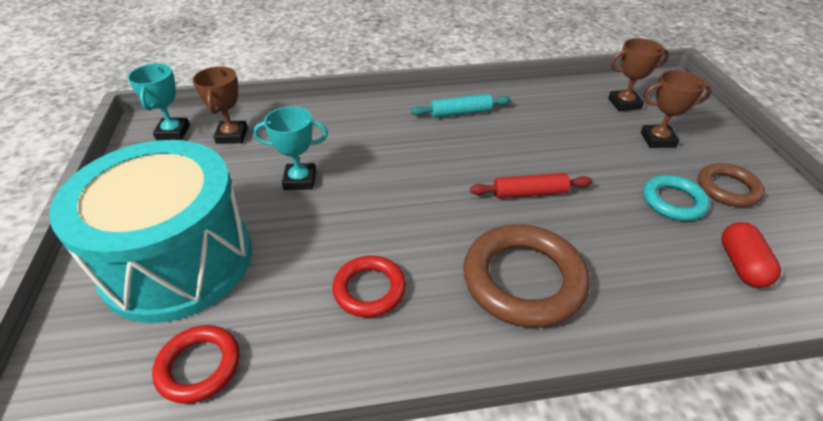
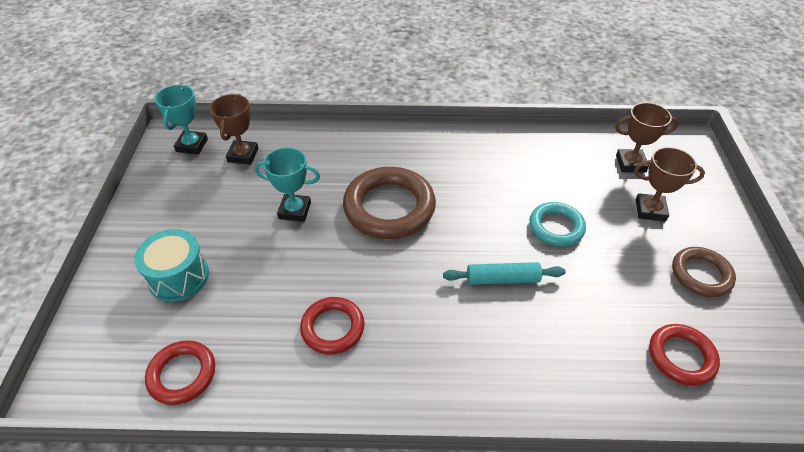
camera: 10 degrees right, 5 degrees up
(178, 261) = (178, 277): turquoise drum -> turquoise drum, size x0.48
(460, 112) = (461, 155): turquoise rolling pin -> turquoise rolling pin (502, 279)
(523, 280) = (470, 340): brown ring -> brown ring (389, 207)
(529, 193) = (502, 252): red rolling pin -> none
(673, 201) = (640, 281): turquoise ring -> turquoise ring (556, 227)
(741, 265) = (681, 356): red capsule -> red ring

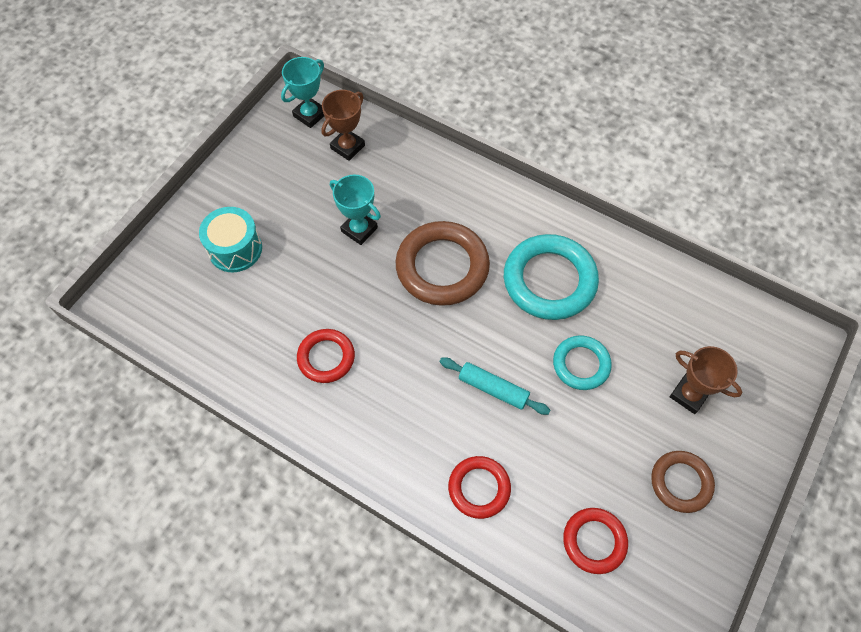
camera: 30 degrees right, 15 degrees up
(182, 374) = (198, 336): red ring -> red ring (479, 488)
(483, 180) = (549, 280): none -> turquoise ring
(630, 164) = (714, 335): brown trophy -> none

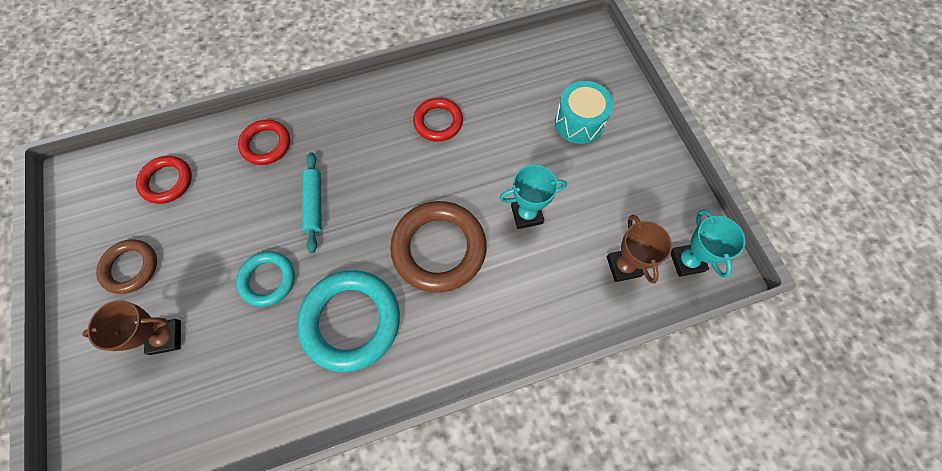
camera: 130 degrees right, 5 degrees up
(493, 389) = (314, 204): turquoise rolling pin -> turquoise rolling pin turned 75 degrees counterclockwise

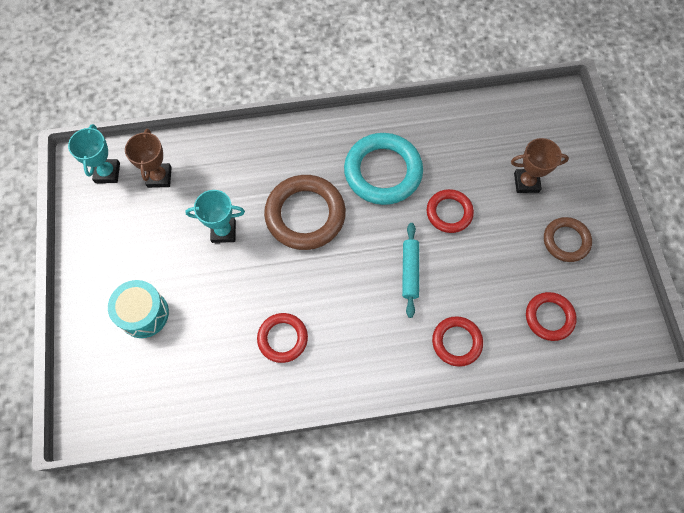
camera: 170 degrees left, 0 degrees up
(268, 280) = (449, 213): turquoise ring -> red ring

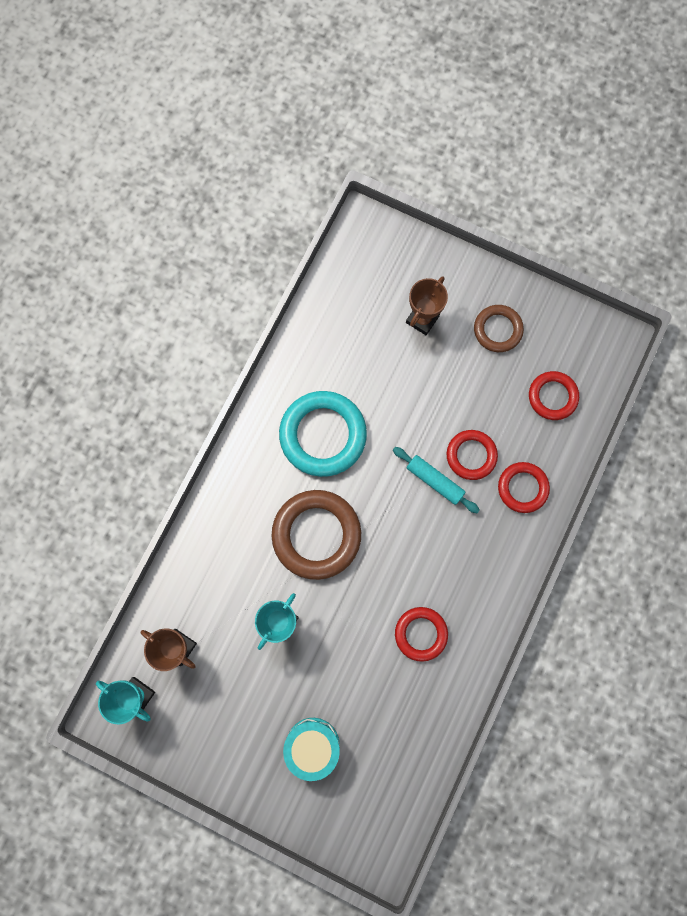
camera: 55 degrees left, 10 degrees up
(449, 213) = (404, 407): red ring -> red ring (471, 455)

